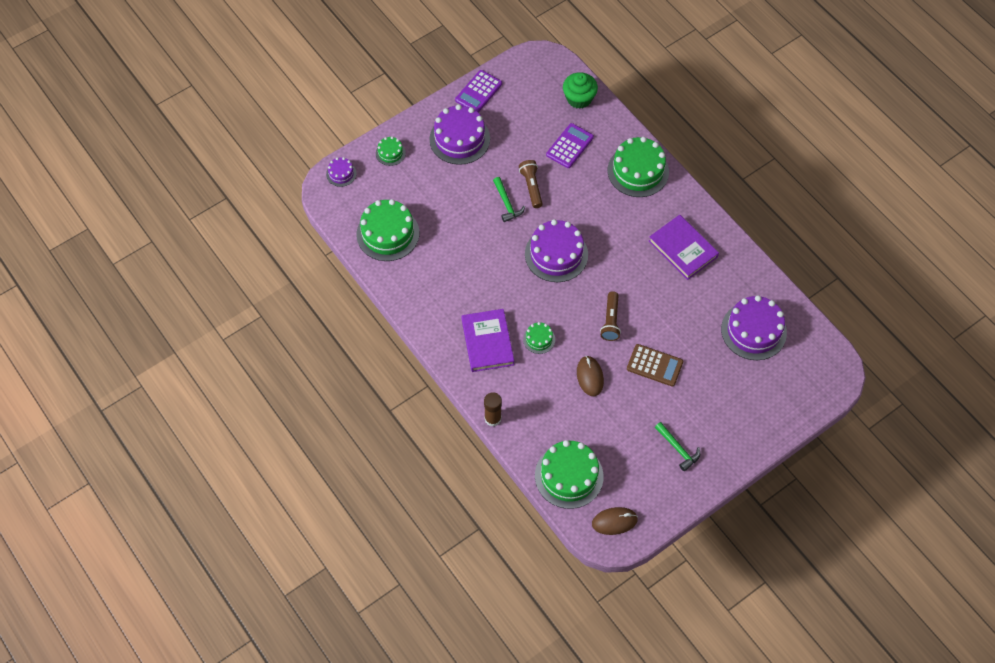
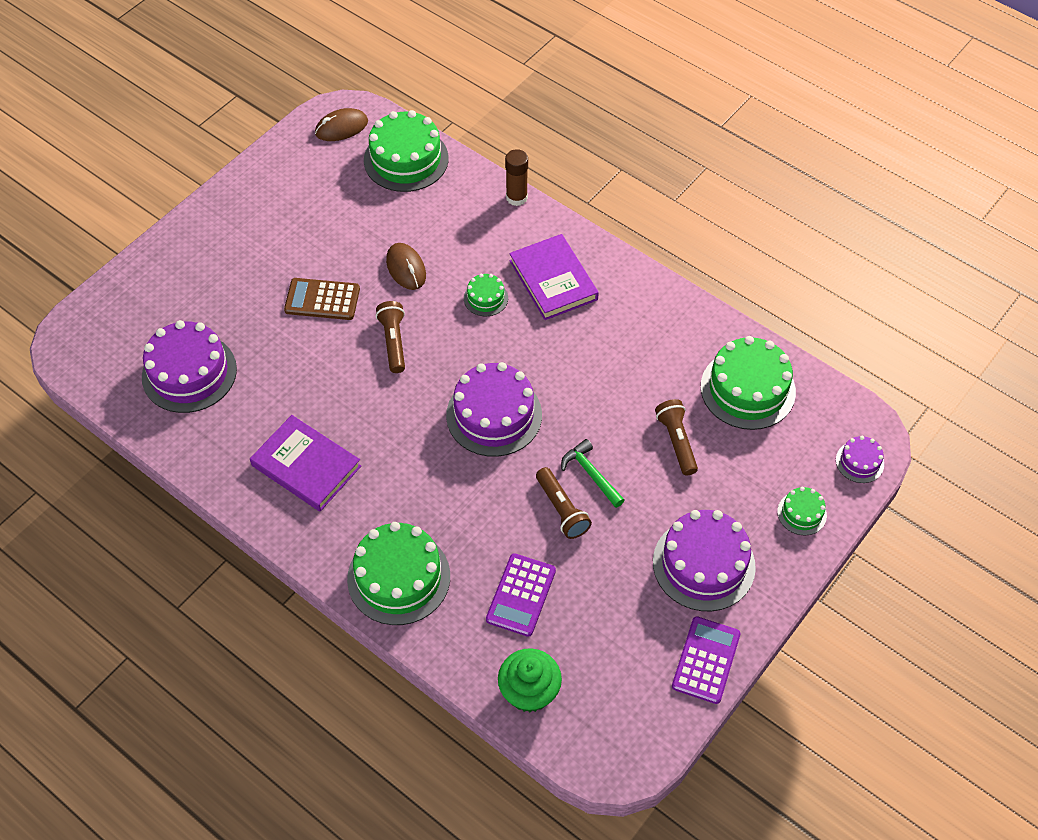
camera: 165 degrees right, 5 degrees down
(447, 211) = (676, 441): none -> brown flashlight
(678, 449) = (277, 213): green hammer -> none

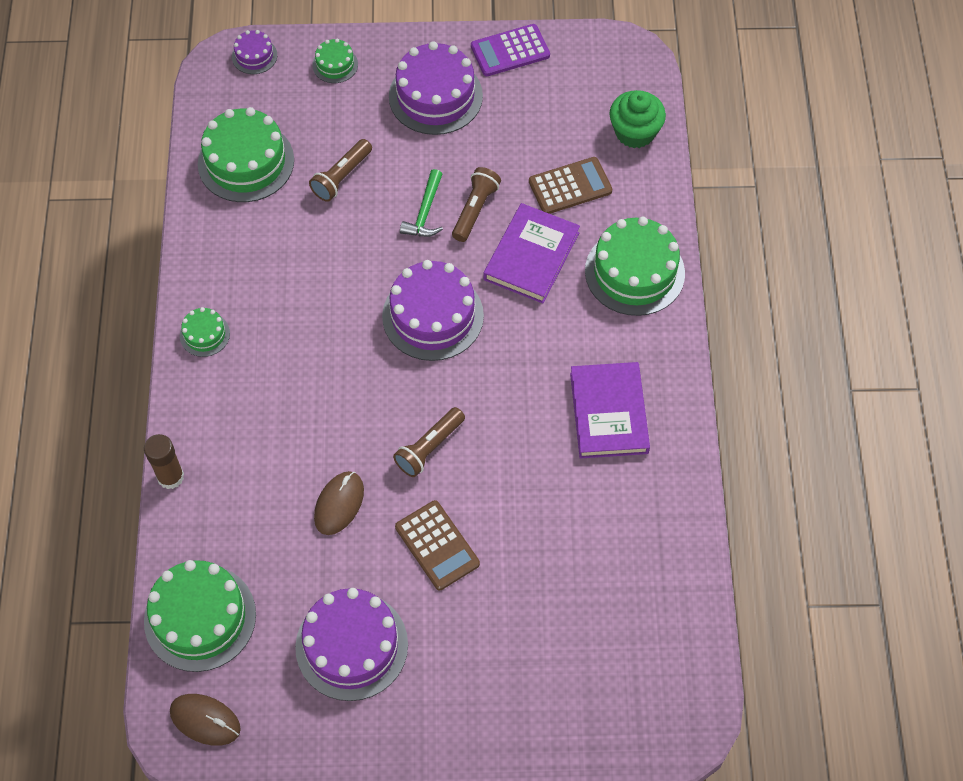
camera: 130 degrees left, 5 degrees up
(189, 373) = (614, 587): purple cake -> purple cake (351, 645)
(485, 298) = (316, 412): green cake -> green cake (205, 334)
(521, 595) = (570, 186): purple calculator -> brown calculator
(553, 280) = (249, 374): purple book -> purple book (531, 256)

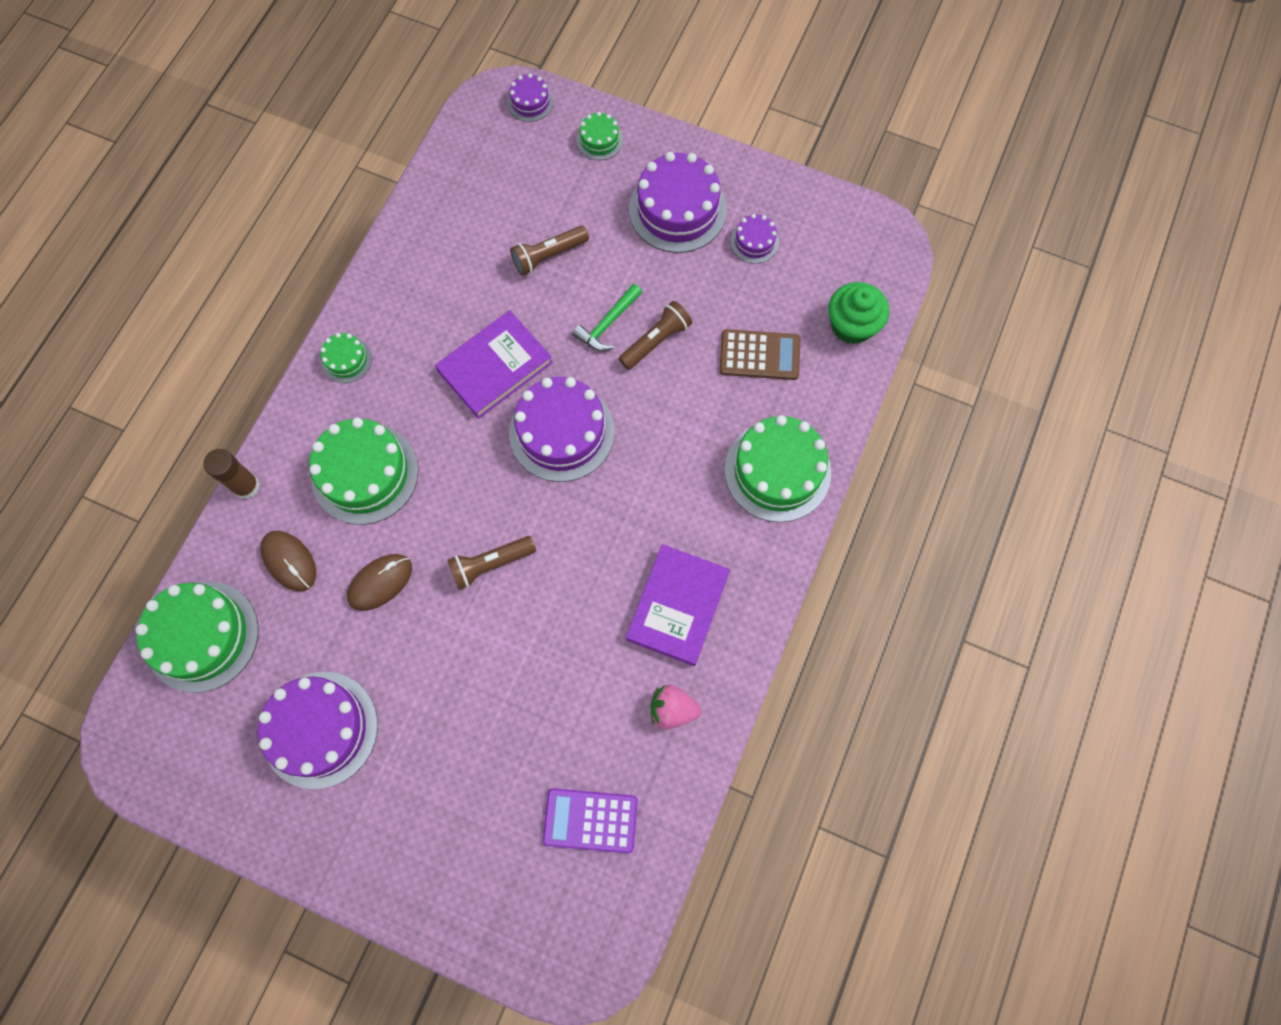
camera: 25 degrees right, 10 degrees up
(205, 720) = (156, 739): brown mouse -> brown mouse (289, 561)
(246, 162) = (469, 204): green cake -> green cake (365, 473)
(437, 545) = (448, 666): brown calculator -> none
(510, 51) = (772, 192): purple calculator -> purple calculator (590, 820)
(516, 97) = (754, 242): none -> purple cake
(531, 256) = (685, 411): purple book -> purple book (495, 367)
(648, 495) = (672, 709): none -> pink strawberry

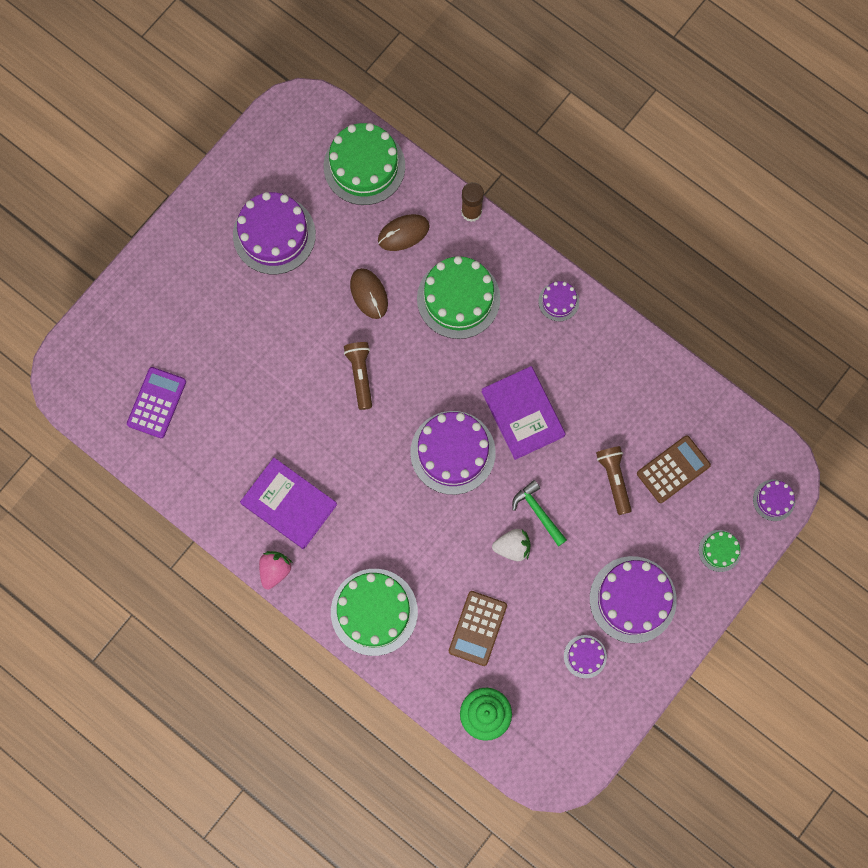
camera: 105 degrees right, 5 degrees up
(346, 360) = (558, 301): green cake -> purple cake
(521, 201) = (673, 469): none -> brown calculator
(656, 341) = (512, 547): brown flashlight -> white strawberry
(672, 709) = (215, 479): pink strawberry -> pink strawberry (275, 570)

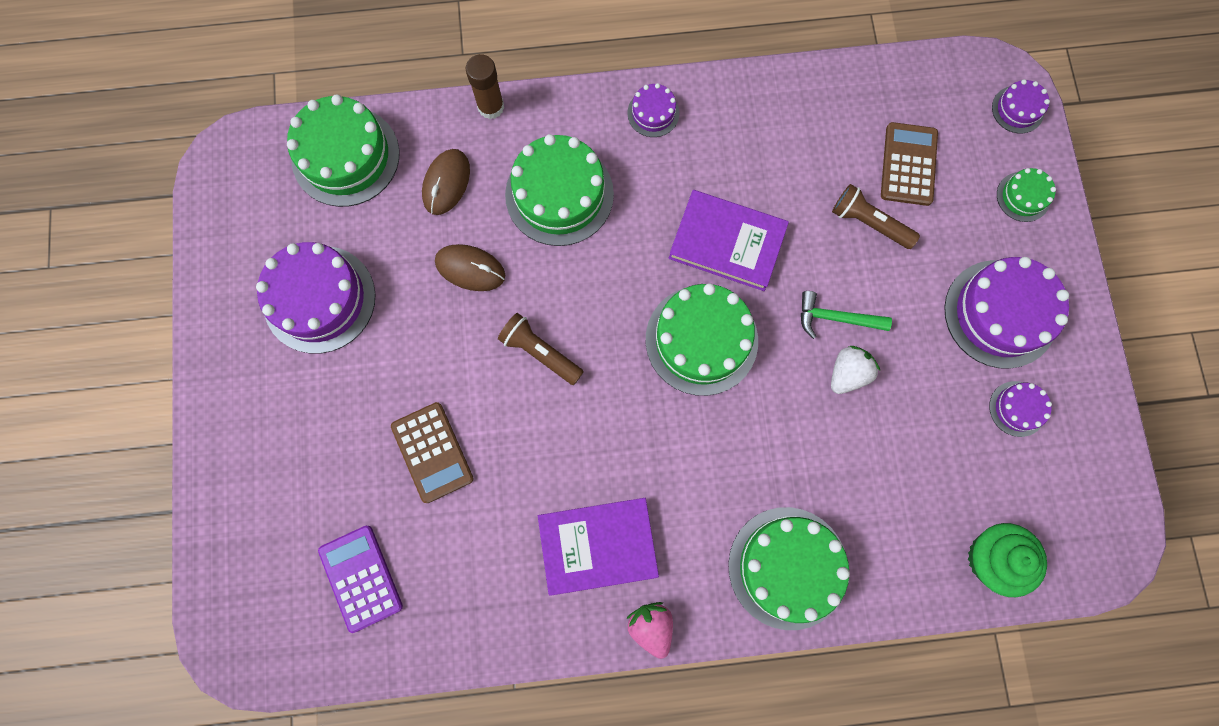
camera: 45 degrees left, 0 degrees up
(452, 452) = (701, 340): purple cake -> green cake
(477, 628) = (897, 482): brown calculator -> brown calculator (432, 452)

